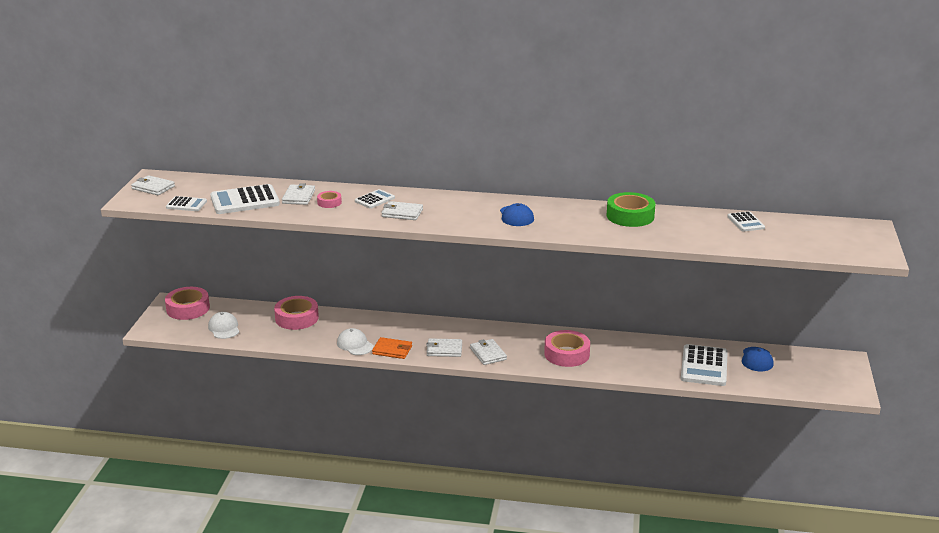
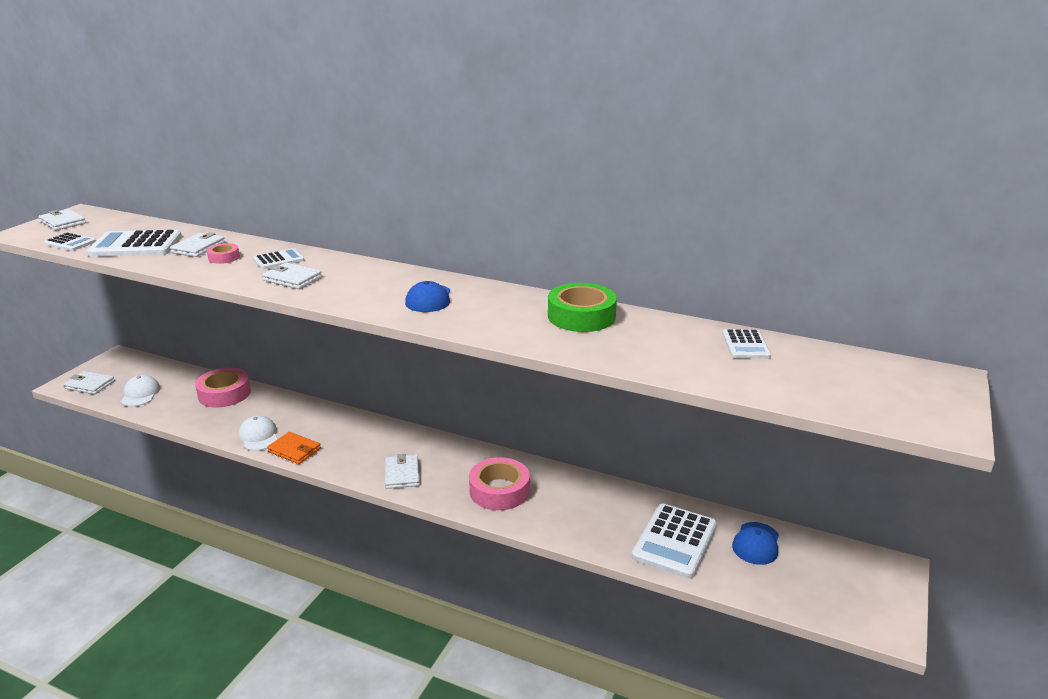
camera: 15 degrees right, 0 degrees up
(188, 308) = (126, 366): pink tape -> none
(444, 350) = (354, 459): white wallet -> white wallet (89, 385)

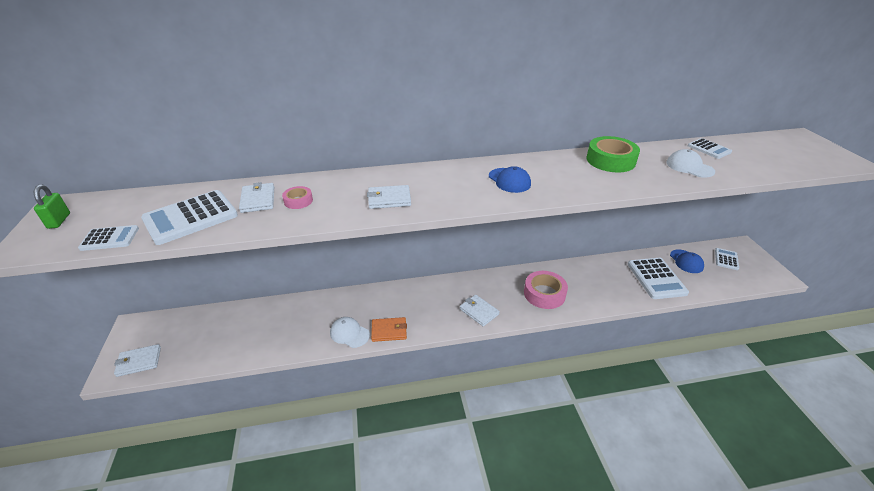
camera: 35 degrees left, 10 degrees up
(63, 222) = (59, 221): white wallet -> green padlock
(140, 394) = (202, 347): white cap -> white cap (689, 167)
(224, 394) = (277, 314): pink tape -> none
(279, 260) = (348, 187): white calculator -> white calculator (726, 259)

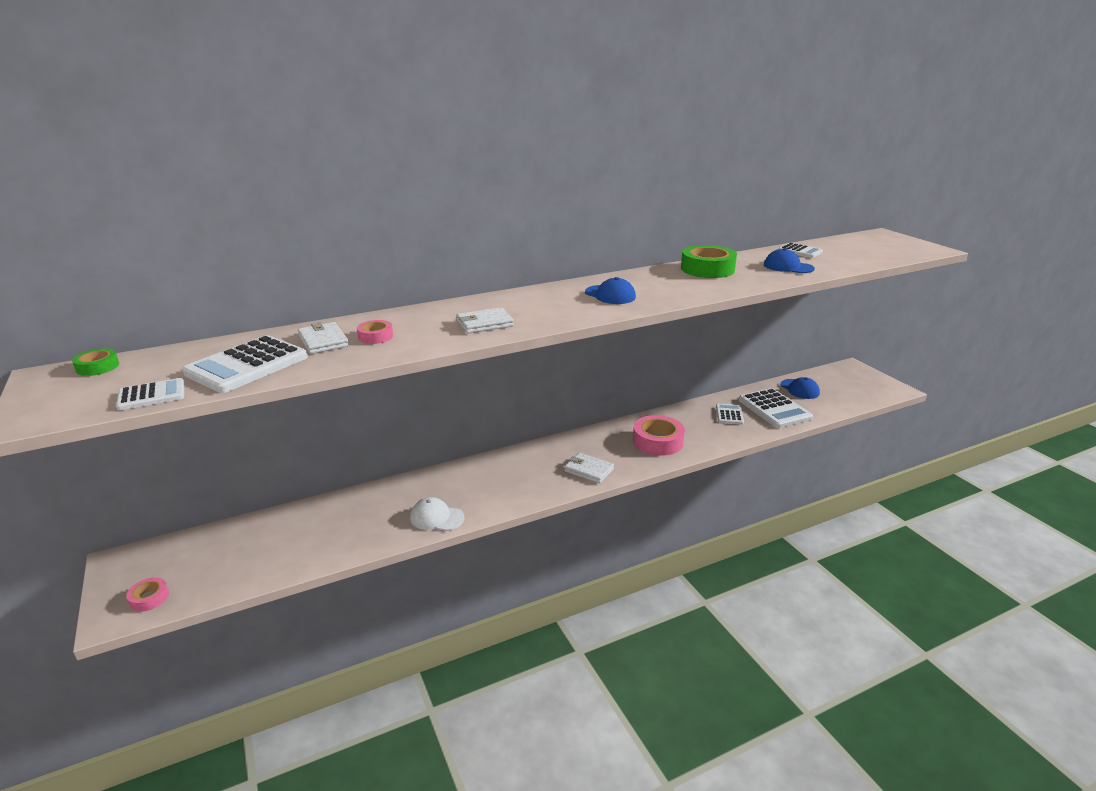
camera: 15 degrees left, 10 degrees down
(59, 221) = (61, 389): green padlock -> none
(94, 202) = (97, 367): none -> green tape
(139, 362) = (149, 598): white wallet -> pink tape
(389, 331) = (486, 506): orange wallet -> none
(689, 167) = (788, 267): white cap -> blue cap
(726, 259) = (839, 381): white calculator -> white calculator (729, 414)

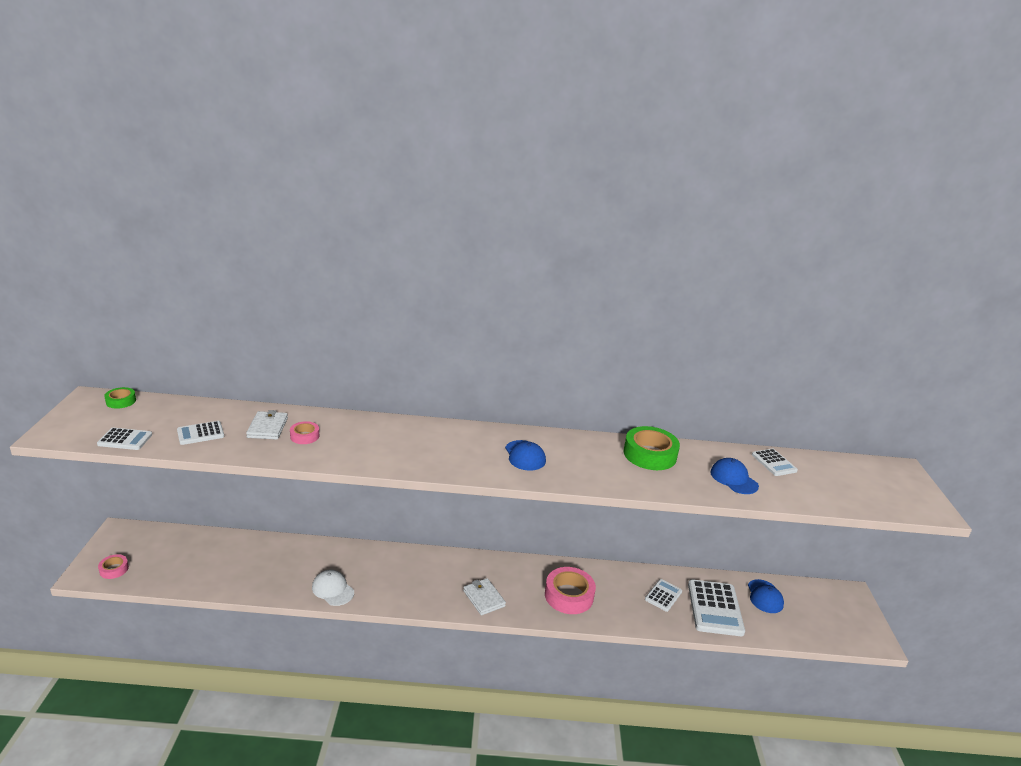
camera: 25 degrees right, 0 degrees up
(247, 365) = (200, 433): white calculator -> white calculator, size x0.55
(484, 323) = (392, 452): white wallet -> none

